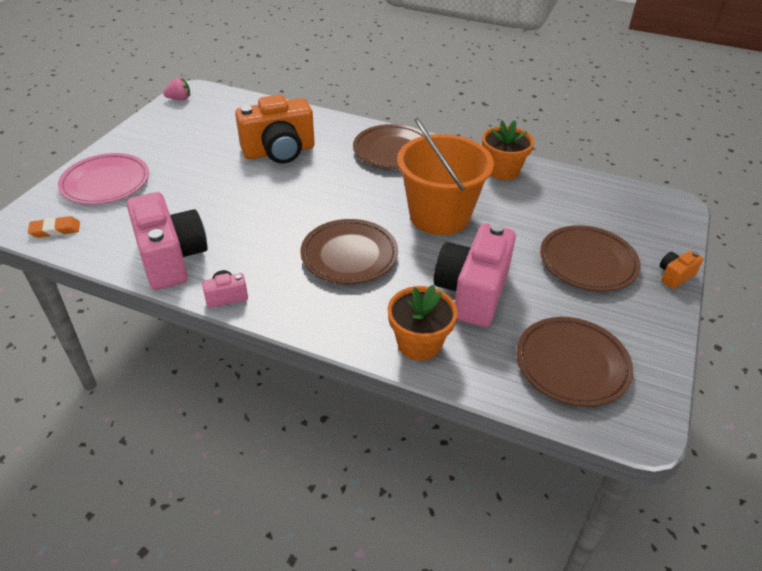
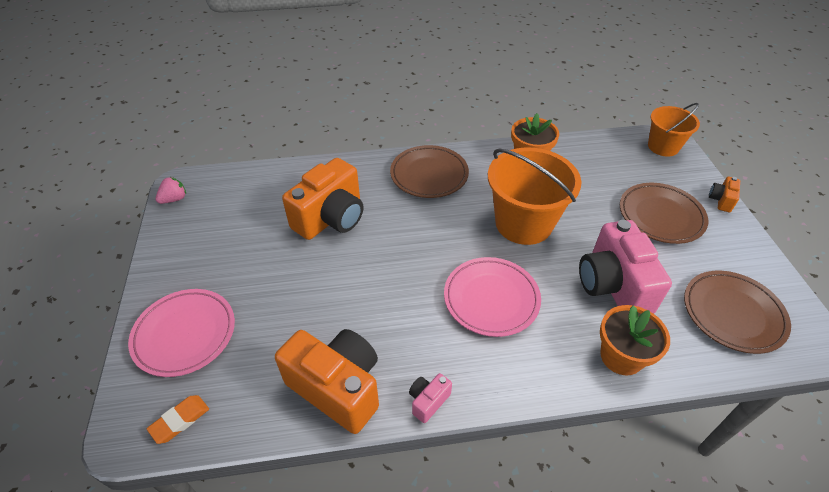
camera: 30 degrees left, 5 degrees up
(171, 258) = (337, 388): pink camera -> orange camera
(349, 255) = (491, 299): brown plate -> pink plate
(661, 210) = (663, 146): none -> orange bucket

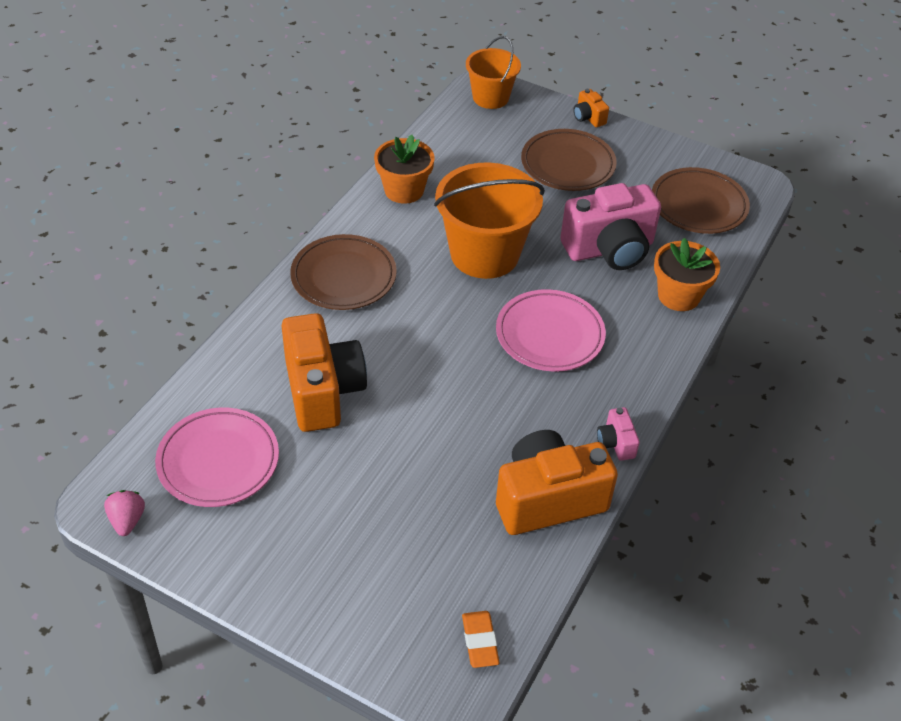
camera: 55 degrees left, 0 degrees up
(185, 334) = (370, 595): pink plate -> pink plate (218, 461)
(613, 285) = (609, 249): pink camera -> pink camera turned 45 degrees counterclockwise

